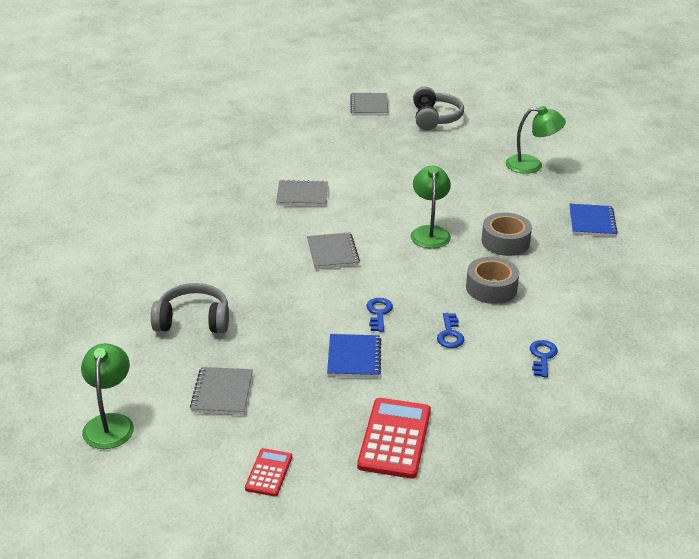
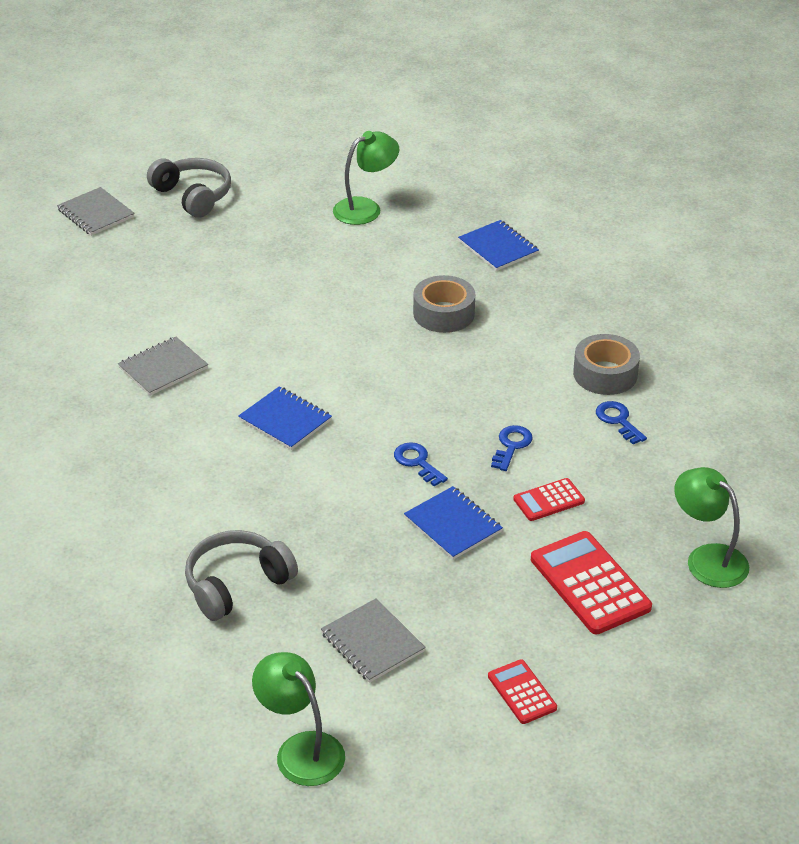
camera: 40 degrees left, 5 degrees up
(332, 252) = (285, 420): grey notebook -> blue notebook
(430, 232) = (357, 342): green lamp -> green lamp (707, 558)
(432, 377) = (549, 500): none -> red calculator
(450, 334) = (511, 446): blue key -> blue key turned 120 degrees counterclockwise
(491, 288) = (490, 373): grey tape -> grey tape (605, 374)

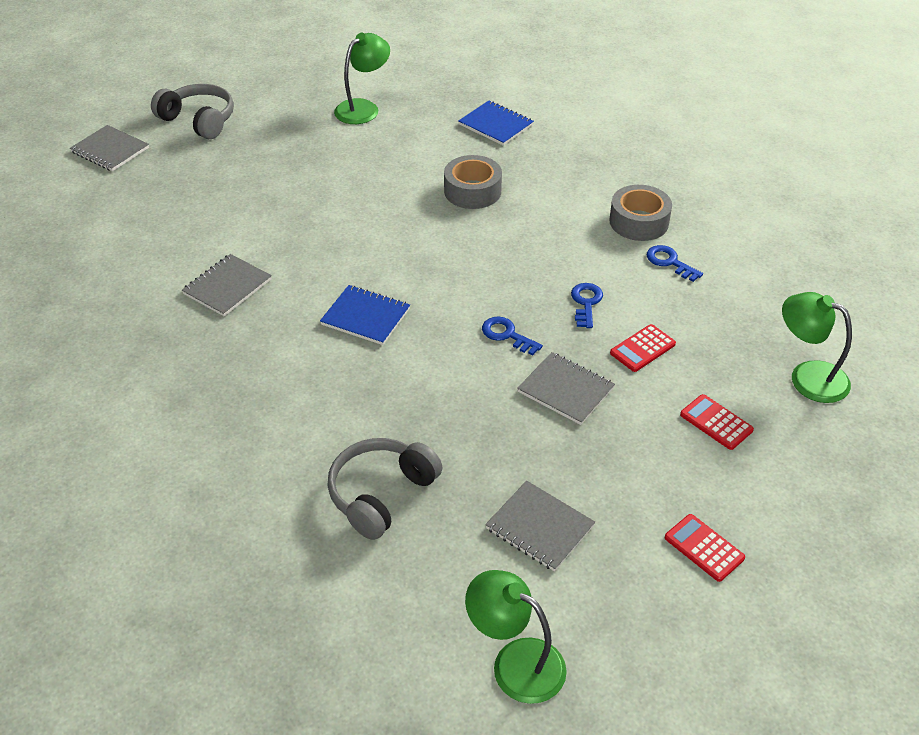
camera: 15 degrees left, 5 degrees up
(453, 525) = (565, 390): blue notebook -> grey notebook
(590, 583) = (716, 422): red calculator -> red calculator, size x0.55

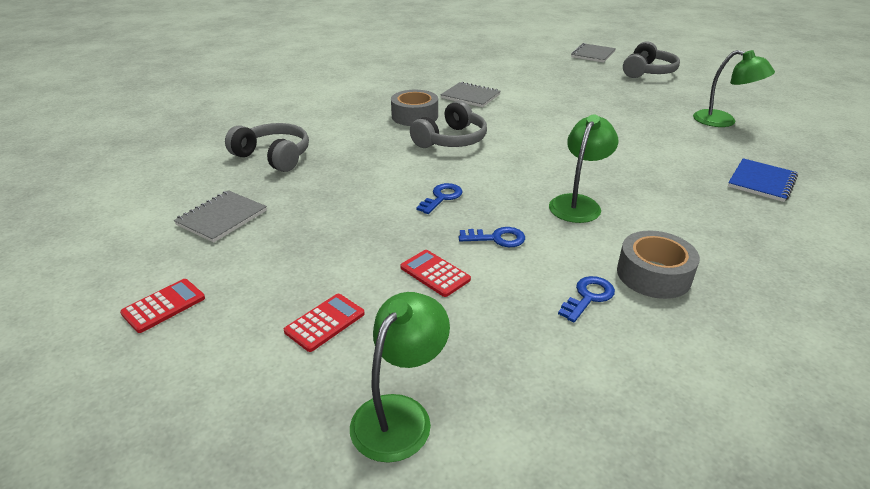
camera: 85 degrees right, 10 degrees down
(365, 317) = (451, 140): blue notebook -> grey headphones
(472, 191) = (639, 174): grey tape -> grey tape (414, 116)
(515, 662) = (106, 211): green lamp -> green lamp (578, 203)
(565, 390) = (374, 228): grey notebook -> none

